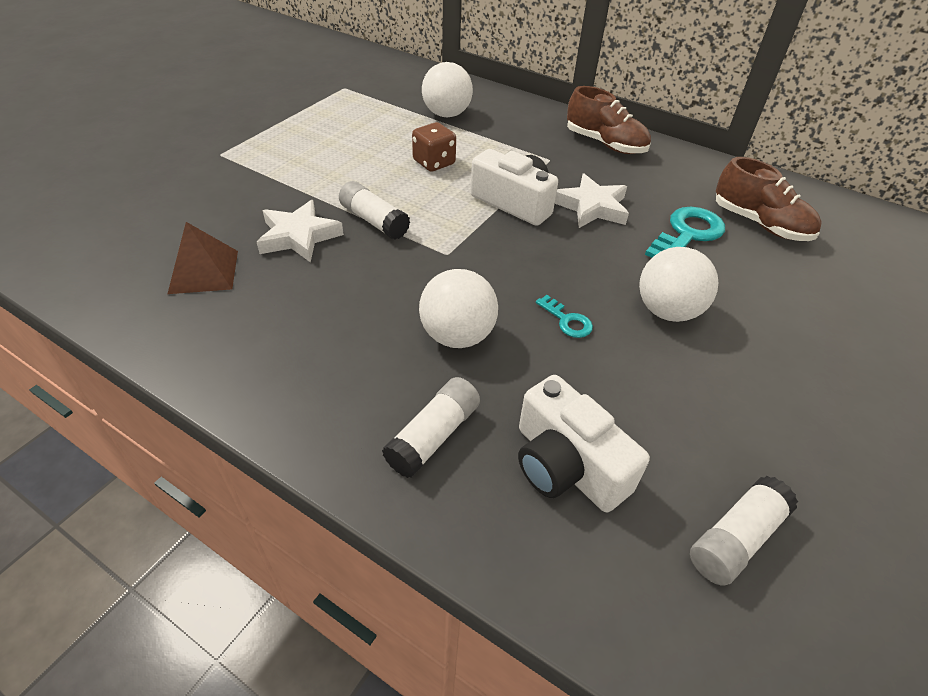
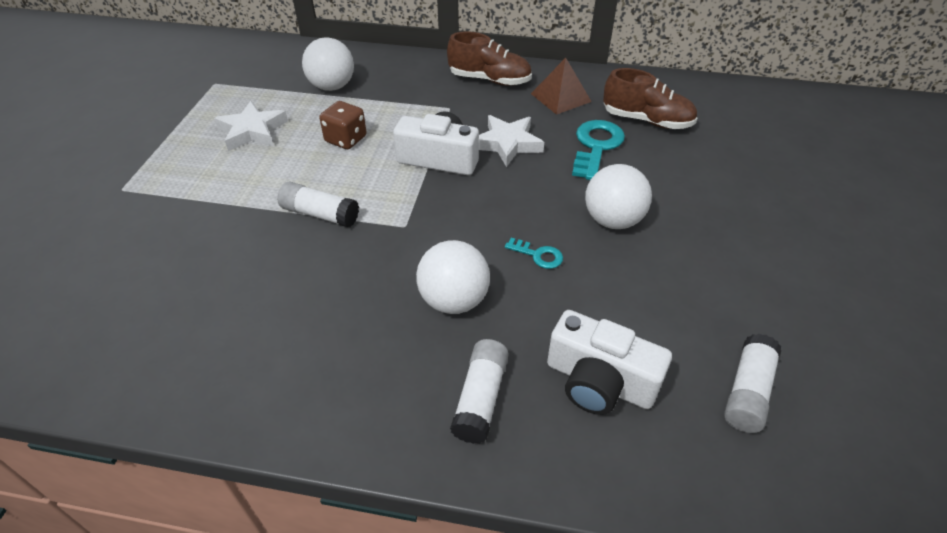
camera: 20 degrees left, 0 degrees up
(204, 271) = (177, 318): brown pyramid -> brown pyramid (561, 97)
(299, 236) = (254, 252): white star -> white star (252, 131)

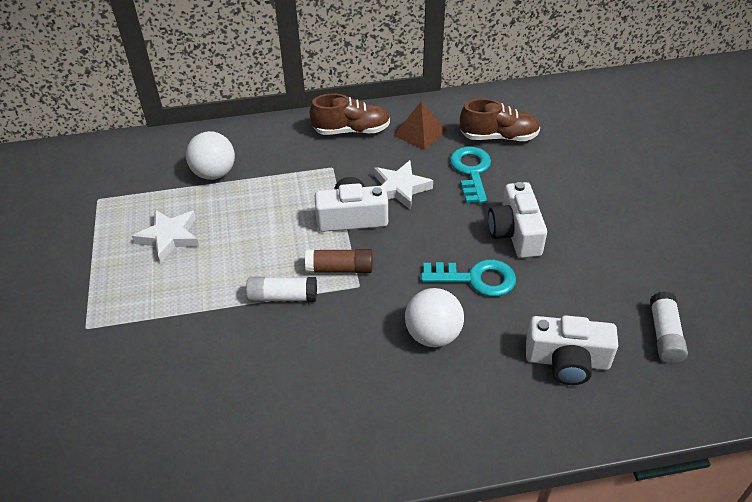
camera: 20 degrees left, 0 degrees up
(346, 139) = (260, 222): brown dice -> none
(395, 203) = (340, 269): none -> brown glue stick
(480, 398) = (493, 401): white glue stick -> none
(538, 255) = (475, 278): turquoise key -> turquoise key, size x1.93
(612, 220) = (515, 233): white ball -> white camera

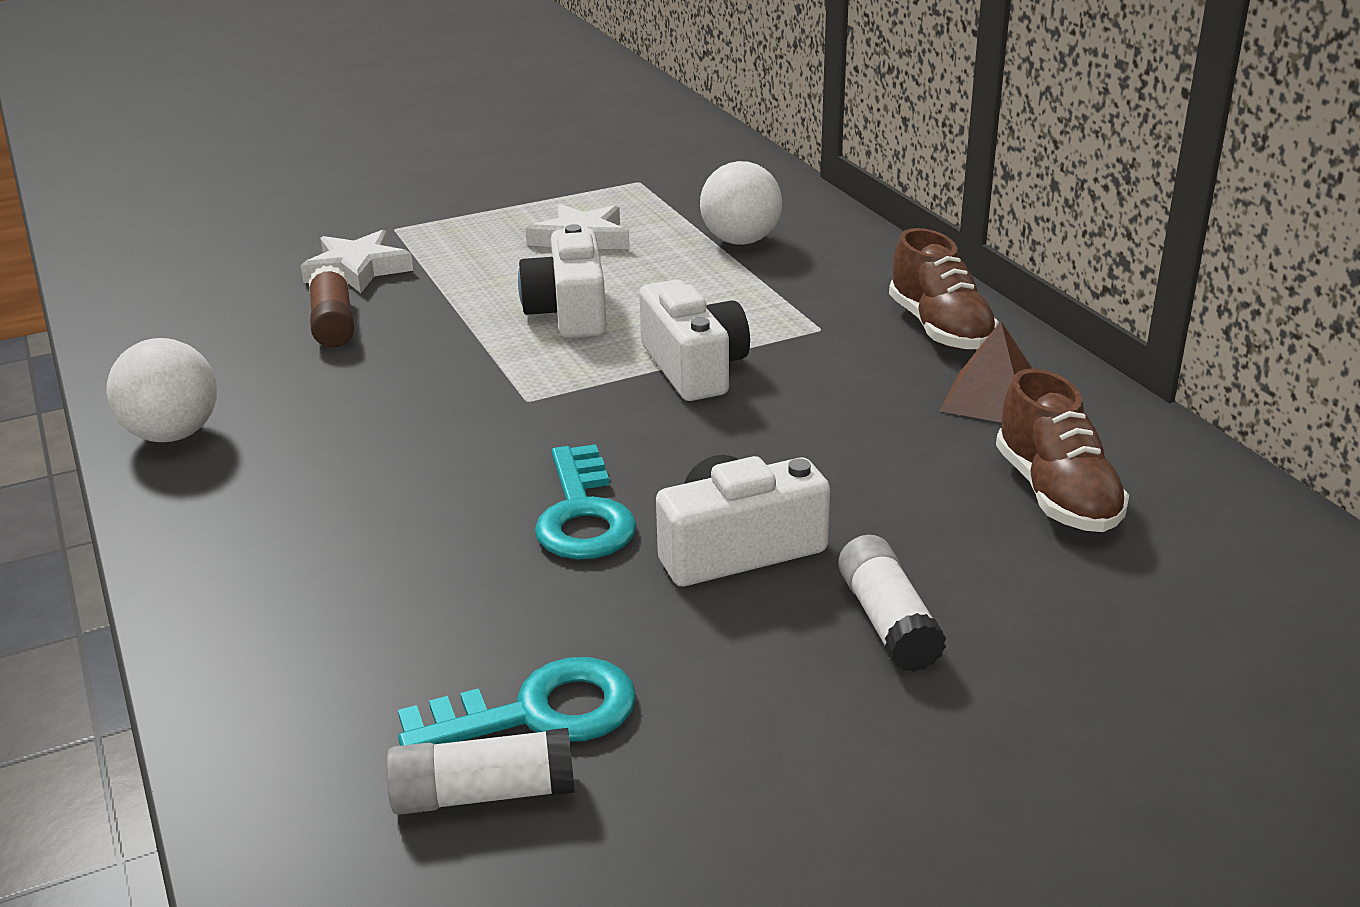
camera: 75 degrees right, 15 degrees down
(282, 297) = (483, 342): white glue stick -> white glue stick (888, 622)
(340, 269) = (562, 377): brown glue stick -> brown glue stick (333, 324)
(400, 188) = (802, 401): white star -> white star (358, 269)
(433, 335) = (428, 486): white ball -> white ball (173, 434)
(471, 171) = (906, 473): turquoise key -> turquoise key (537, 712)
(567, 361) = (385, 648): white camera -> white camera (569, 312)

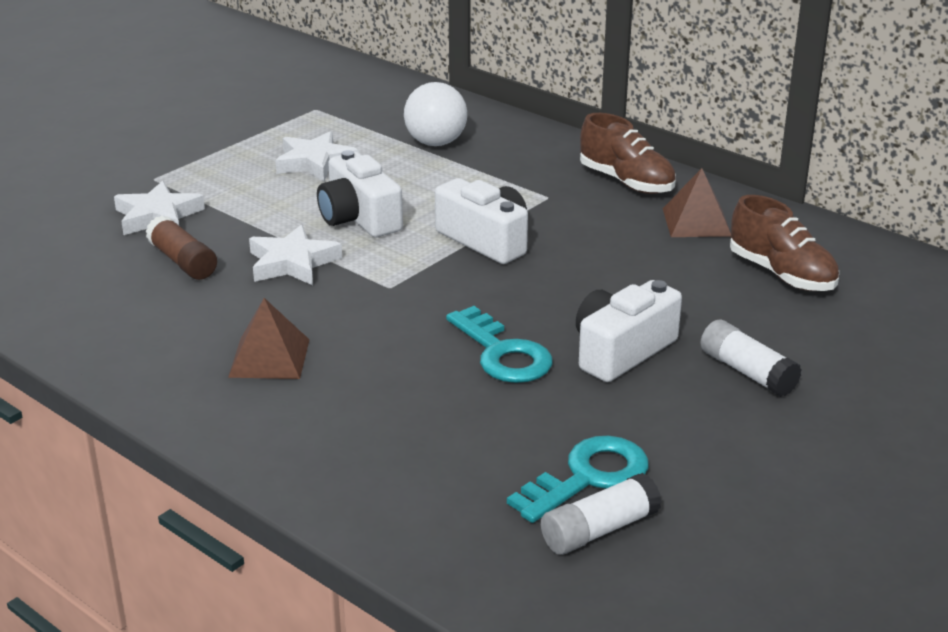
camera: 25 degrees left, 0 degrees up
(173, 434) = (142, 368): white ball -> none
(313, 455) = (269, 358): none -> brown pyramid
(446, 349) = (292, 263): none -> white star

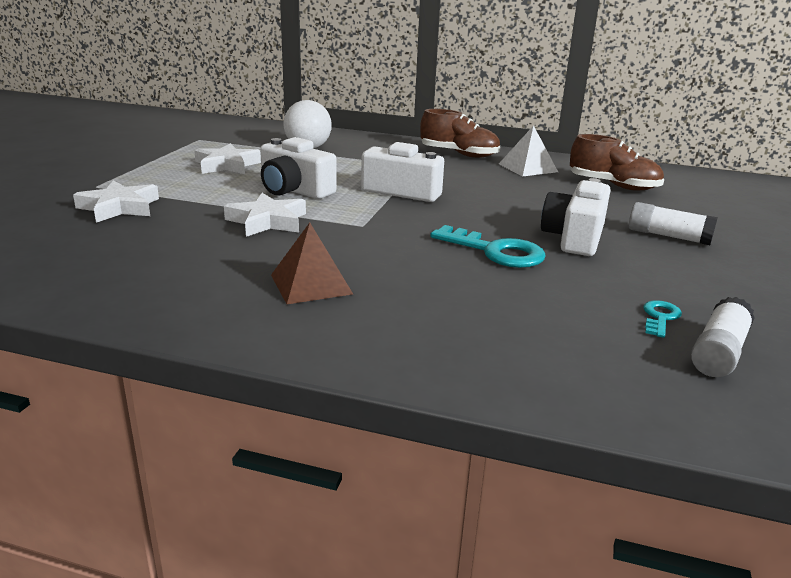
camera: 25 degrees left, 5 degrees down
(183, 261) = (168, 232): brown glue stick -> none
(588, 477) = (660, 317): turquoise key -> turquoise key, size x0.52
(696, 222) = (528, 168): brown pyramid -> white pyramid

